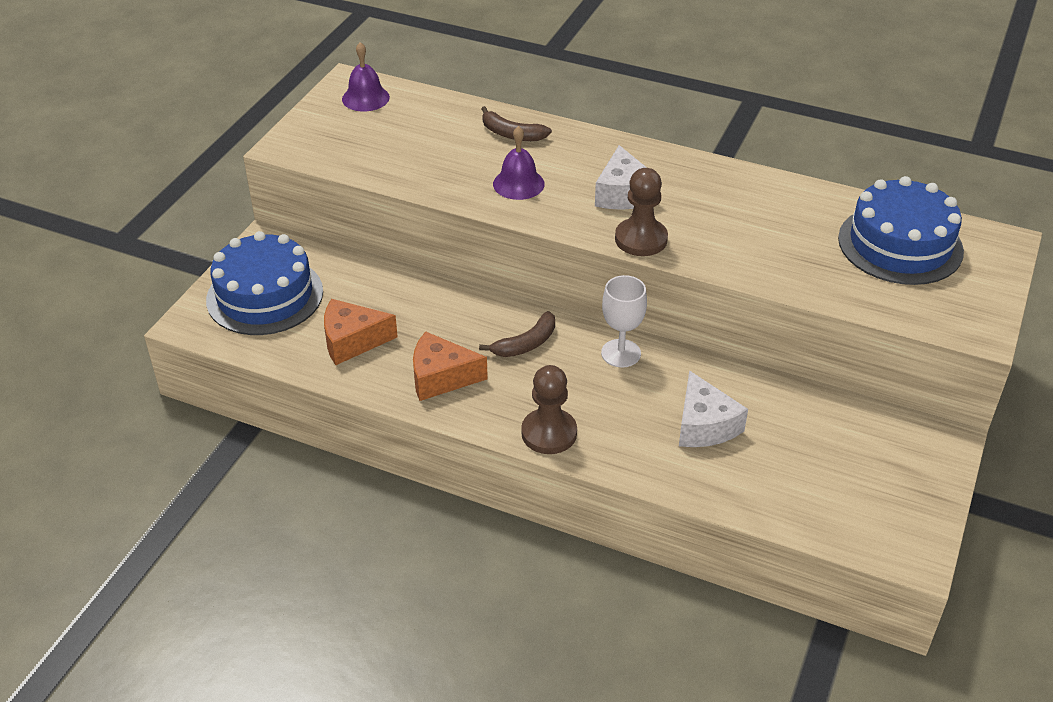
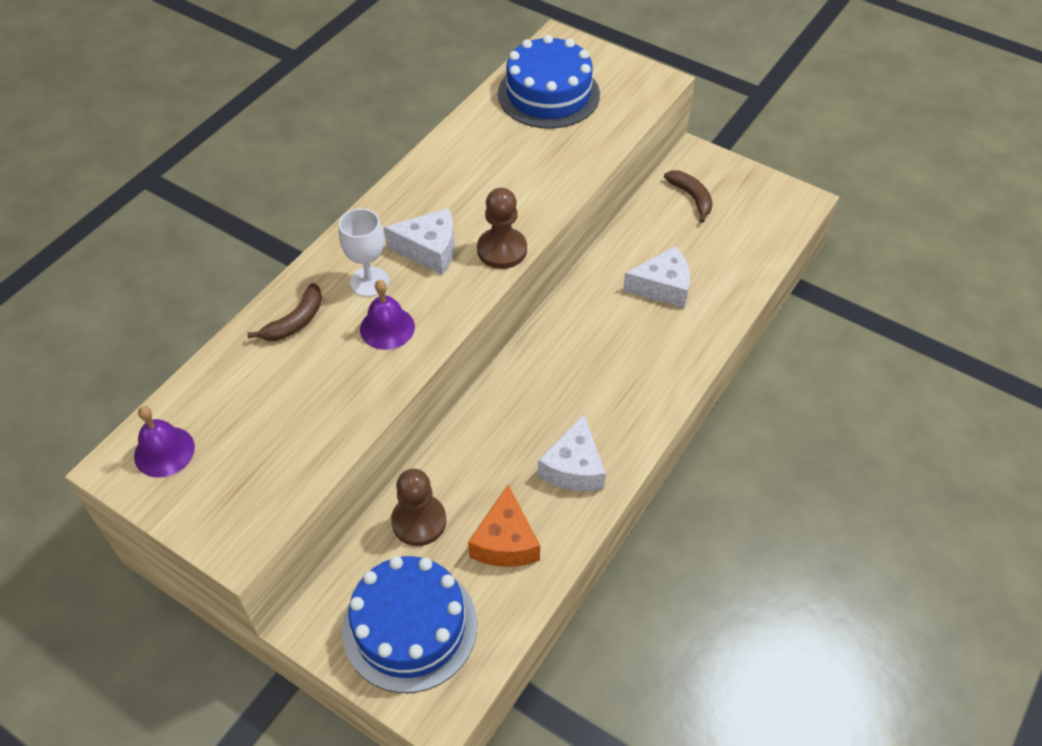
camera: 80 degrees left, 10 degrees up
(441, 377) = (574, 467): orange cheese -> white cheese
(526, 344) = (540, 393): brown banana -> brown banana (691, 197)
(549, 433) = (659, 393): brown pawn -> brown pawn (419, 521)
(621, 353) = (566, 325): white goblet -> white goblet (369, 282)

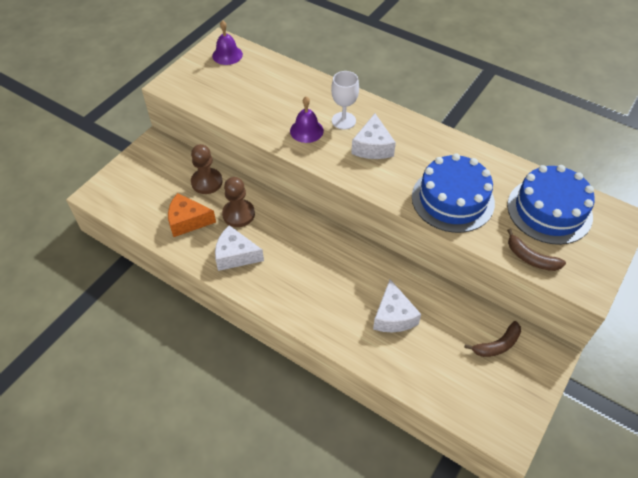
camera: 90 degrees right, 0 degrees up
(295, 321) = (312, 92): brown banana -> brown banana (531, 258)
(410, 627) = (143, 181): blue cake -> blue cake (452, 199)
(502, 250) = (375, 183): brown pawn -> brown pawn (238, 214)

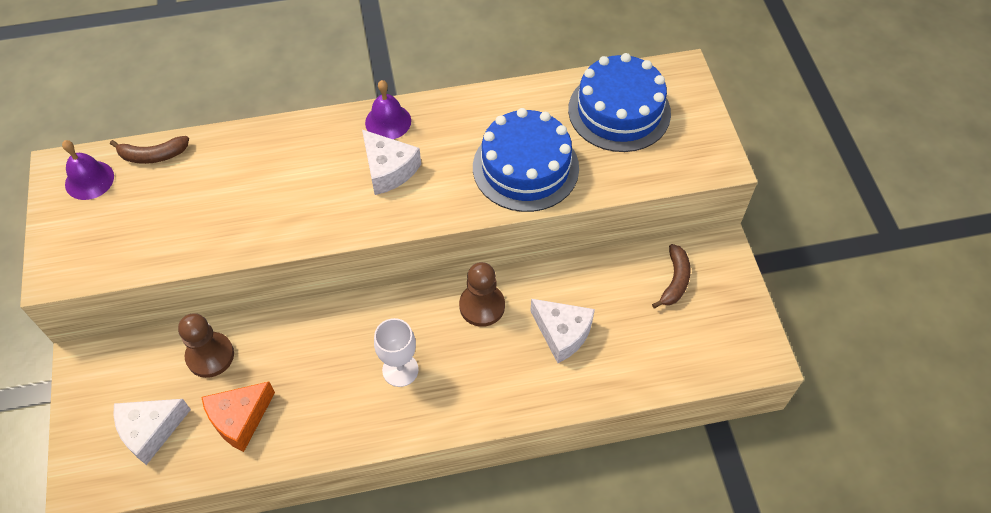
camera: 45 degrees left, 5 degrees up
(235, 255) = (339, 410): white cheese -> white cheese (150, 431)
(238, 214) = (291, 362): brown pawn -> brown pawn (482, 306)
(306, 130) = (296, 205): purple bell -> purple bell (388, 121)
(343, 120) = (325, 162): white goblet -> white goblet (400, 370)
(531, 258) = (650, 172): brown banana -> brown banana (153, 155)

